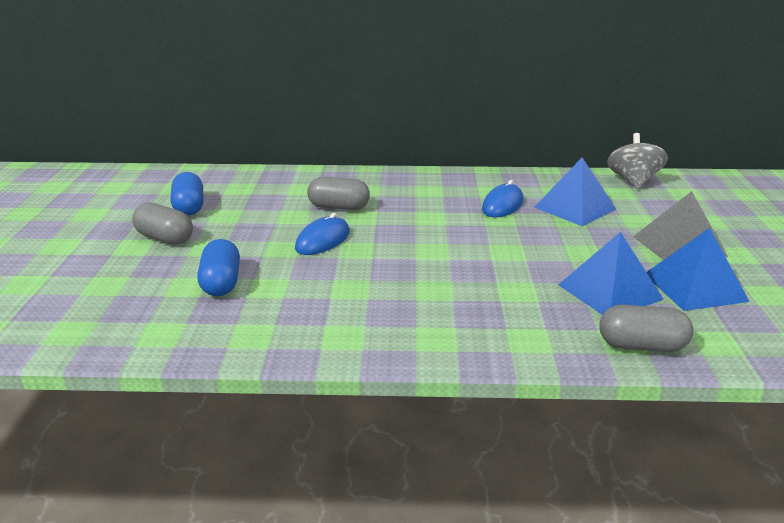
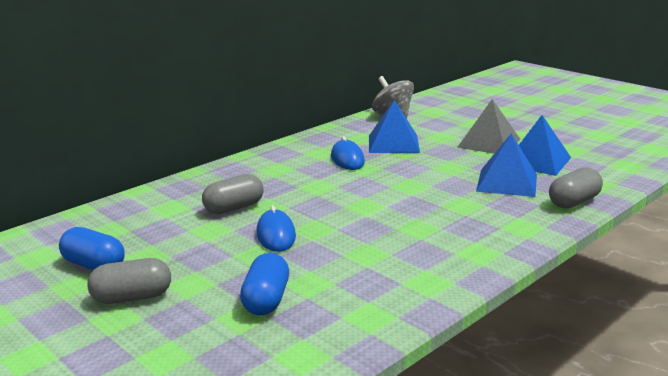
camera: 45 degrees left, 5 degrees down
(221, 283) = (266, 300): blue capsule -> blue capsule turned 60 degrees clockwise

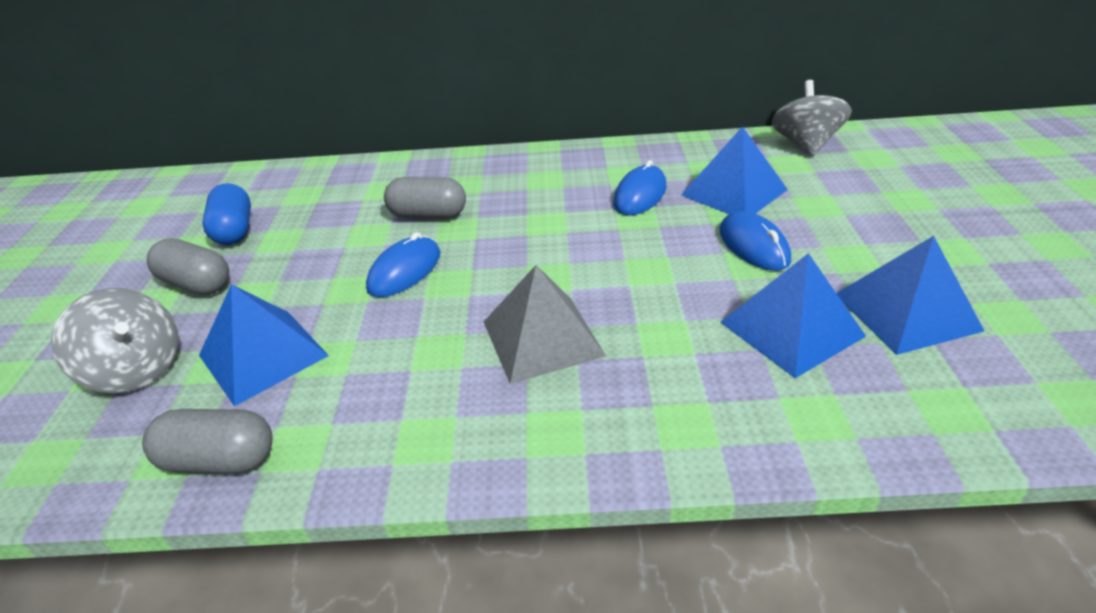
camera: 45 degrees right, 15 degrees up
(189, 345) = (136, 370): none -> grey spinning top
(266, 300) = (263, 355): blue capsule -> blue pyramid
(440, 160) = (753, 246): none -> blue mouse
(489, 143) = (876, 244): grey pyramid -> grey pyramid (542, 338)
(574, 202) = (845, 424): grey capsule -> grey capsule (220, 460)

